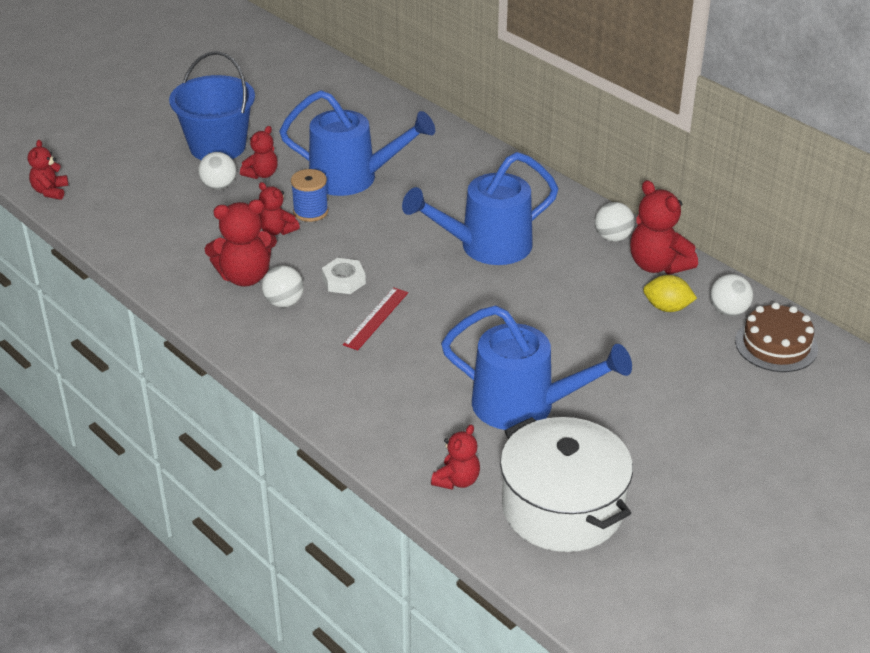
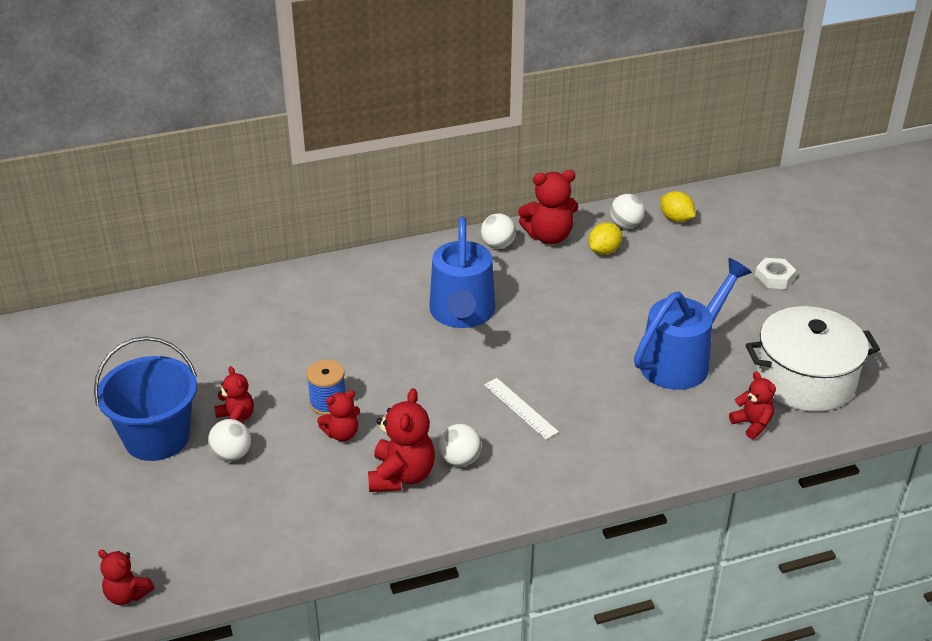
camera: 65 degrees left, 0 degrees up
(343, 281) = (453, 412): white nut -> white nut (774, 278)
(354, 178) = (295, 359): blue watering can -> none
(376, 318) = (520, 408): red ruler -> white ruler
(776, 345) = (676, 219): brown cake -> yellow lemon

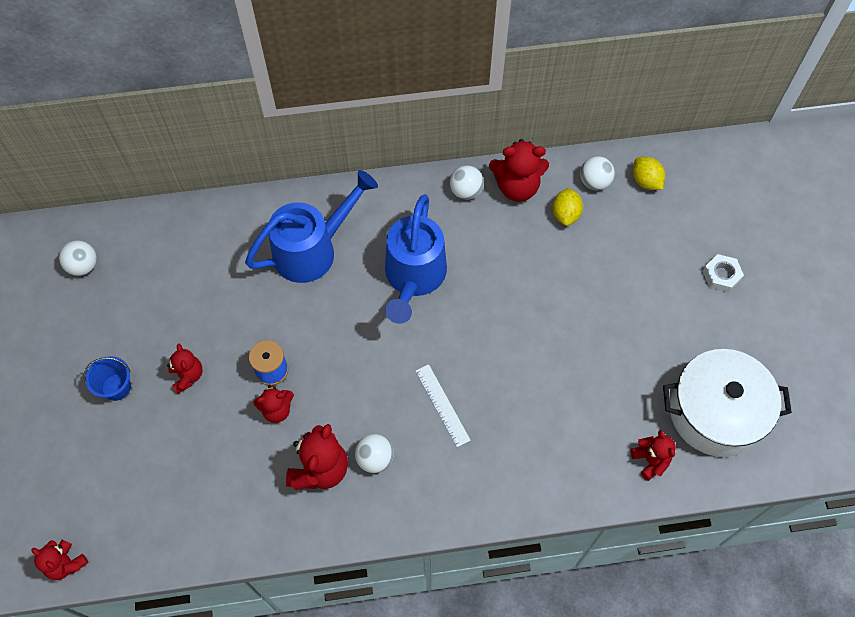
camera: 10 degrees right, 25 degrees up
(157, 437) = (116, 387): blue bucket -> blue bucket, size x0.50
(231, 455) = (177, 419): white ball -> white ball (83, 266)
(604, 251) = (565, 214): yellow lemon -> yellow lemon turned 45 degrees counterclockwise
(682, 359) = (605, 369): blue watering can -> blue watering can (313, 249)

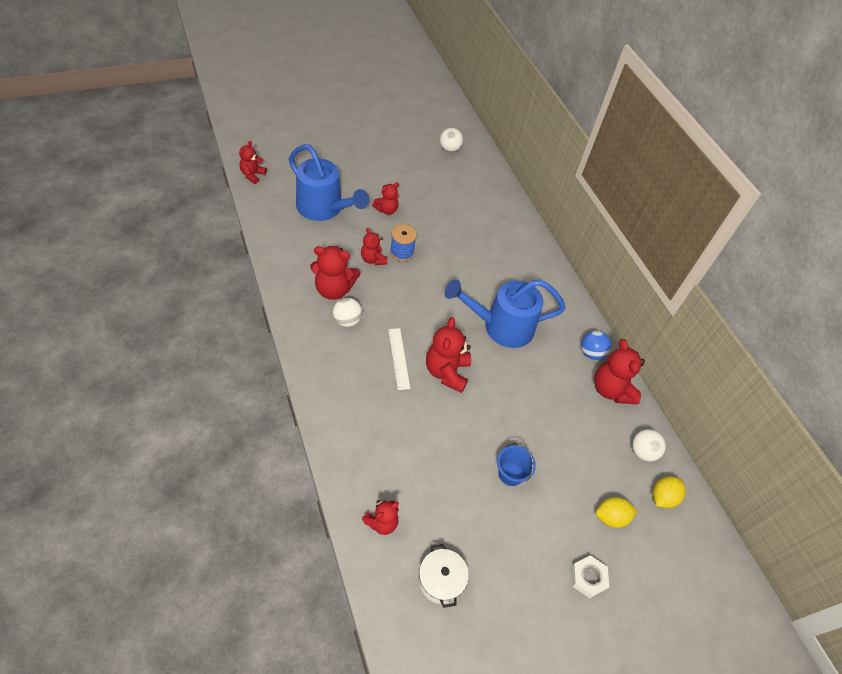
camera: 70 degrees right, 10 degrees down
(116, 387) = (371, 177): blue bucket -> blue bucket (510, 474)
(313, 249) = (503, 262): blue watering can -> blue watering can (324, 209)
(442, 405) = (399, 358): white ruler -> white ruler turned 60 degrees counterclockwise
(466, 191) = (591, 353): white ball -> blue ball
(470, 354) = (446, 372): none -> red teddy bear
(565, 214) = (600, 430): yellow lemon -> yellow lemon (611, 517)
(715, 413) = (441, 580): white pot -> white pot, size x0.51

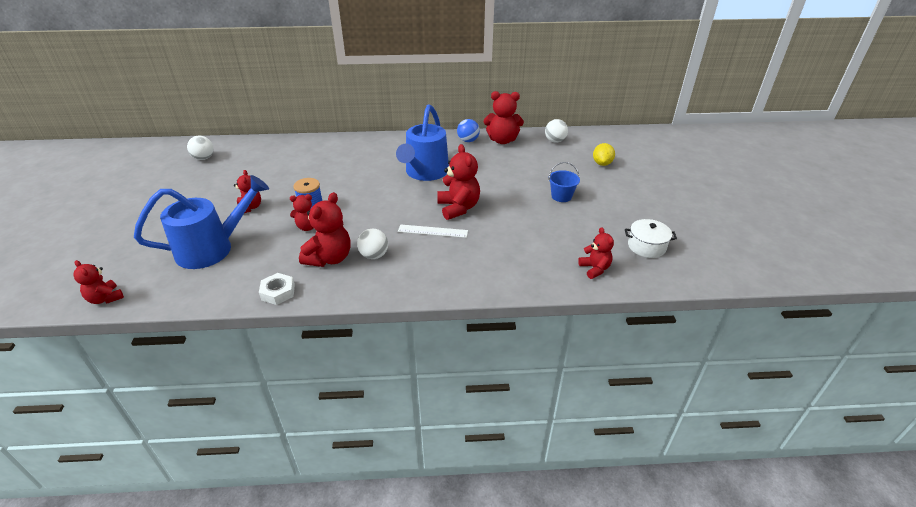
camera: 65 degrees left, 15 degrees down
(446, 372) = (458, 208): red teddy bear -> red teddy bear turned 135 degrees counterclockwise
(588, 578) = (645, 182): white nut -> white nut (278, 292)
(663, 497) = (590, 142): yellow lemon -> none

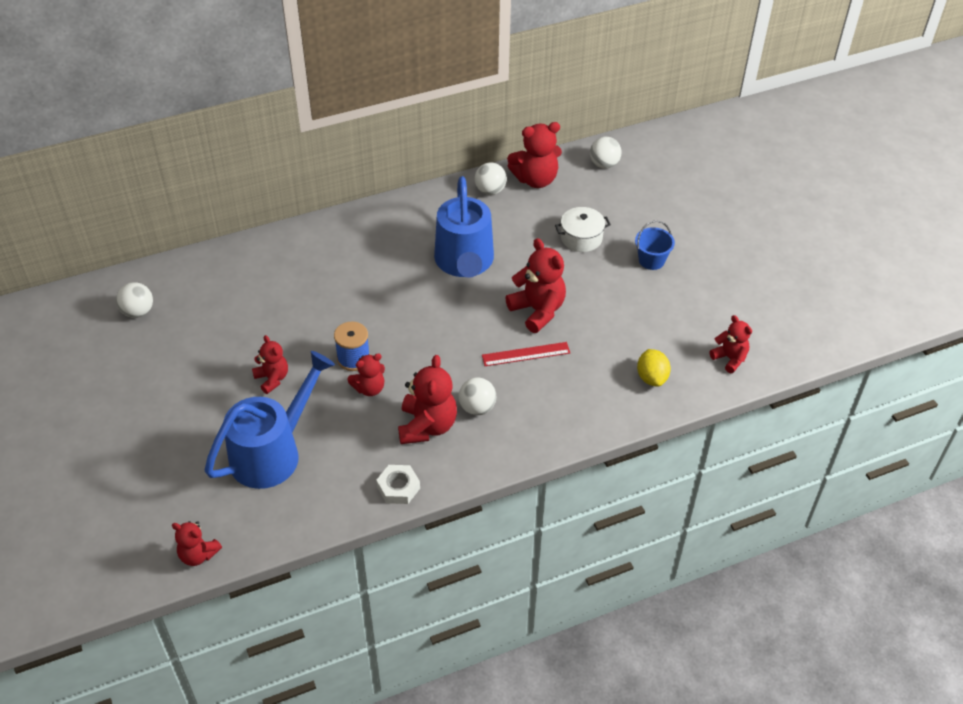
camera: 20 degrees left, 10 degrees up
(433, 231) = (526, 354): white ruler -> red ruler
(468, 141) = (490, 190): blue ball -> white ball
(602, 163) = (678, 192): yellow lemon -> yellow lemon (651, 377)
(646, 246) = (773, 312): white pot -> white pot (581, 238)

